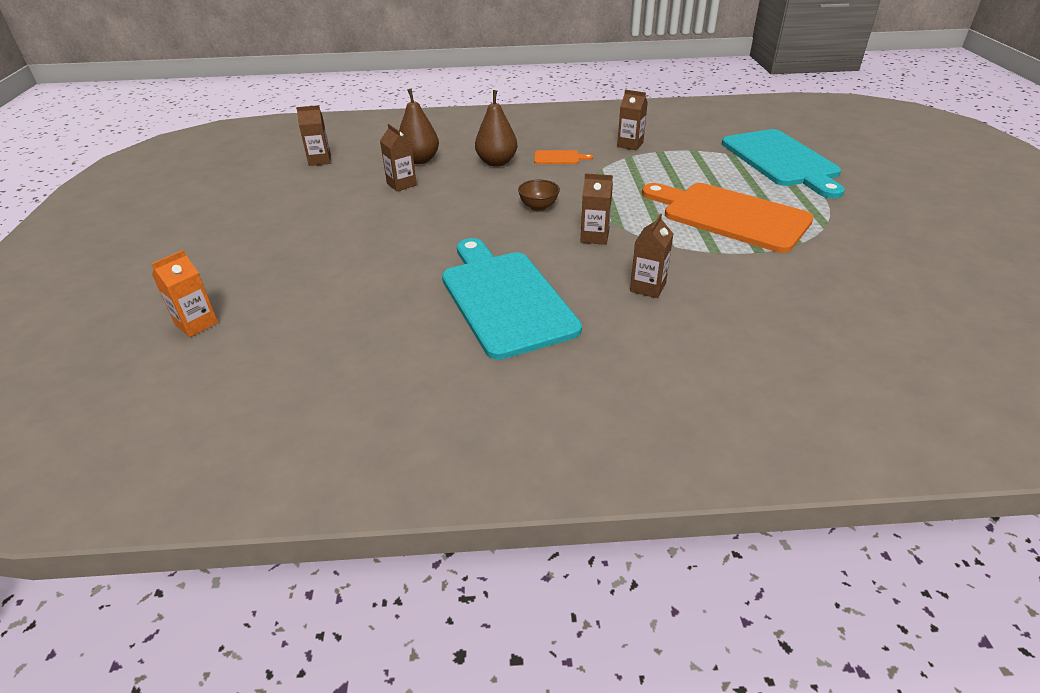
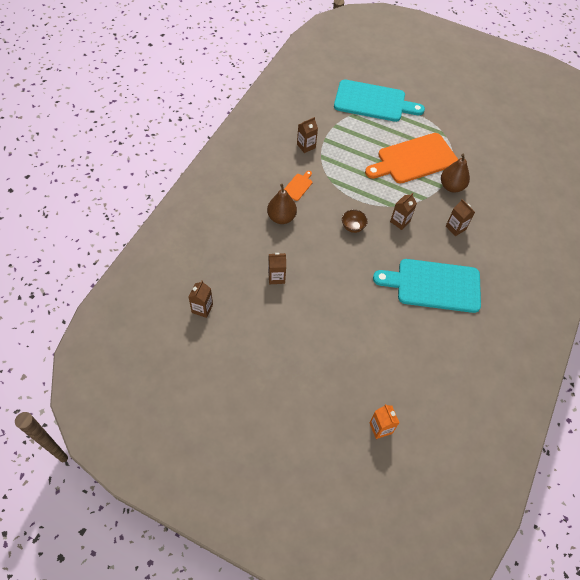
camera: 65 degrees left, 20 degrees up
(419, 160) = (247, 254): brown pear -> brown pear (451, 186)

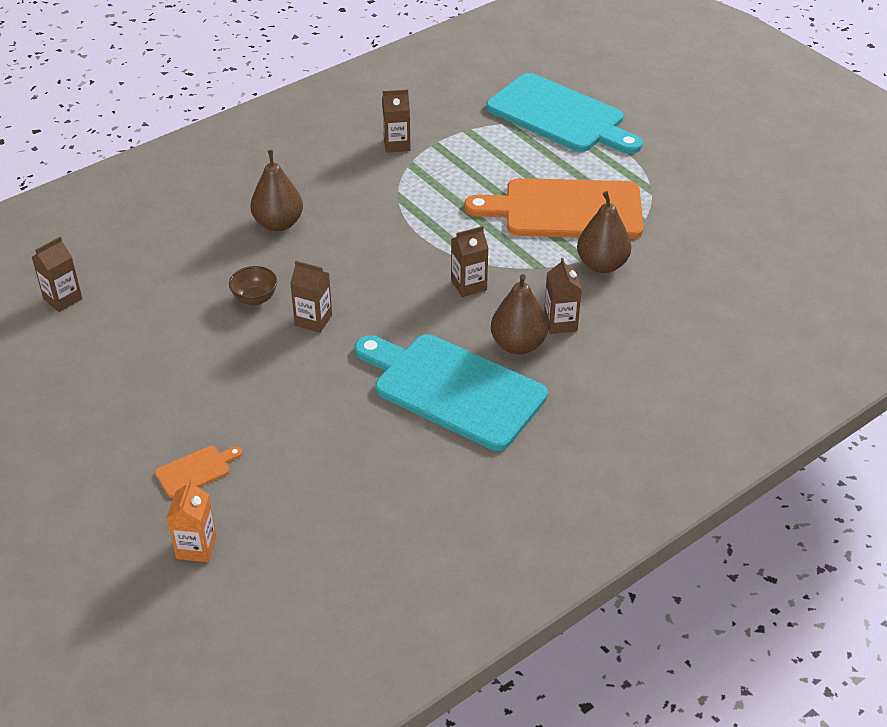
camera: 30 degrees right, 15 degrees down
(276, 277) = (205, 296): brown carton -> brown carton (313, 320)
(298, 186) = (339, 191): orange cutting board -> orange cutting board (196, 470)
(353, 227) = (382, 269): brown bowl -> brown bowl (255, 299)
(445, 248) = (518, 345): none -> brown pear

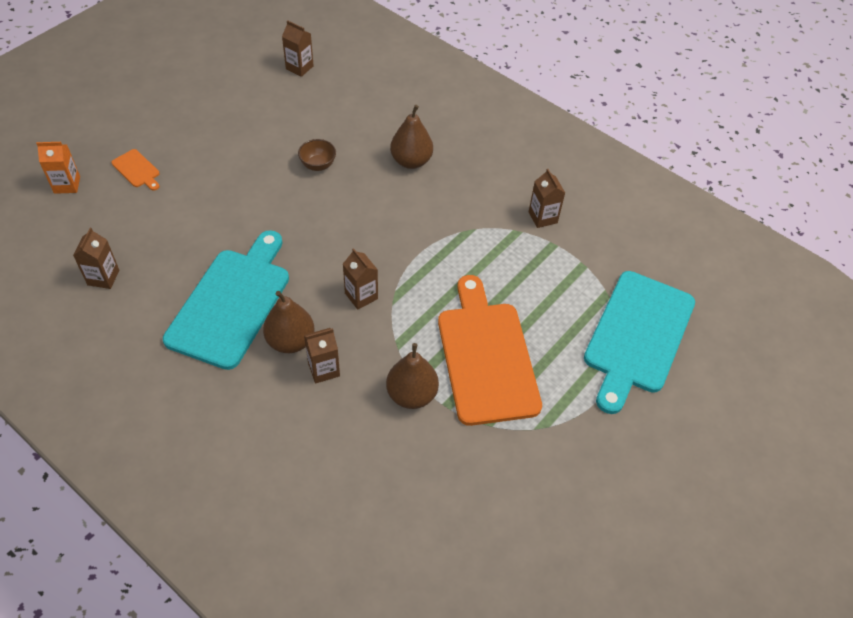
camera: 75 degrees right, 10 degrees up
(313, 320) = (299, 203): brown carton -> brown carton (103, 277)

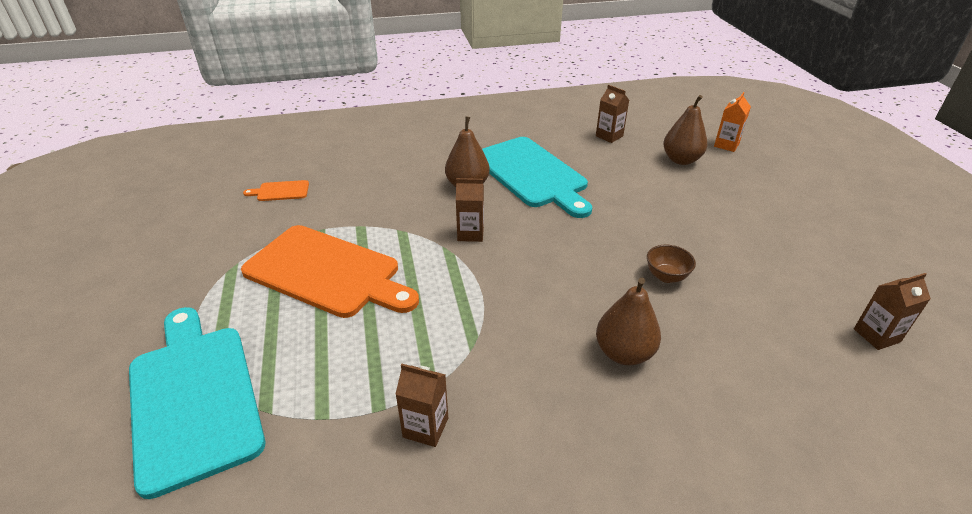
camera: 130 degrees right, 15 degrees down
(137, 170) = (726, 176): orange cutting board -> orange cutting board (280, 191)
(324, 369) = (425, 190): brown carton -> none
(412, 394) = (352, 218): brown pear -> brown pear (681, 160)

